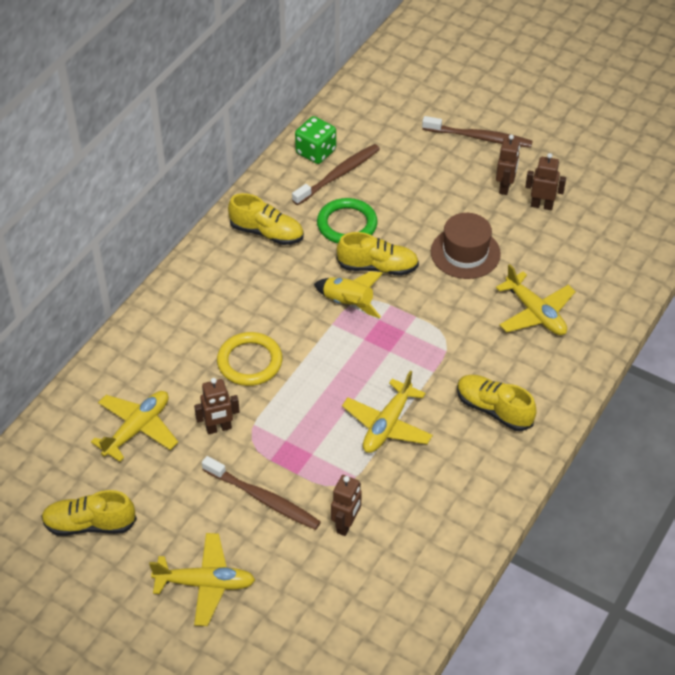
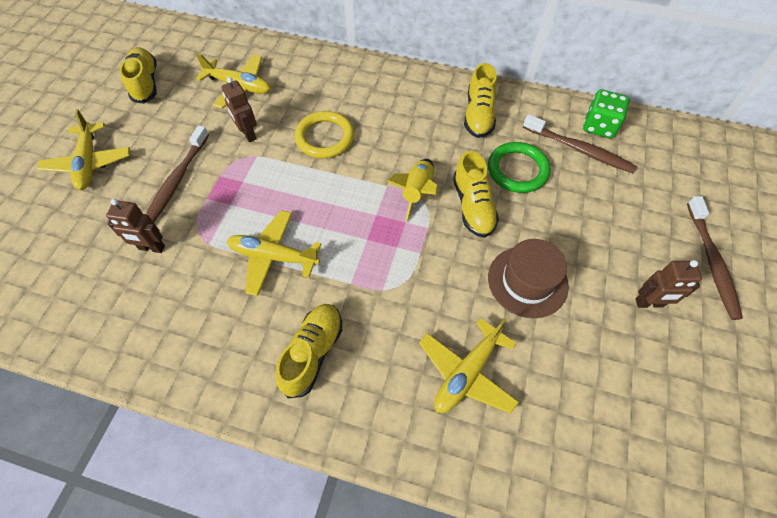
camera: 75 degrees right, 10 degrees up
(542, 205) = (642, 350): brown robot -> none

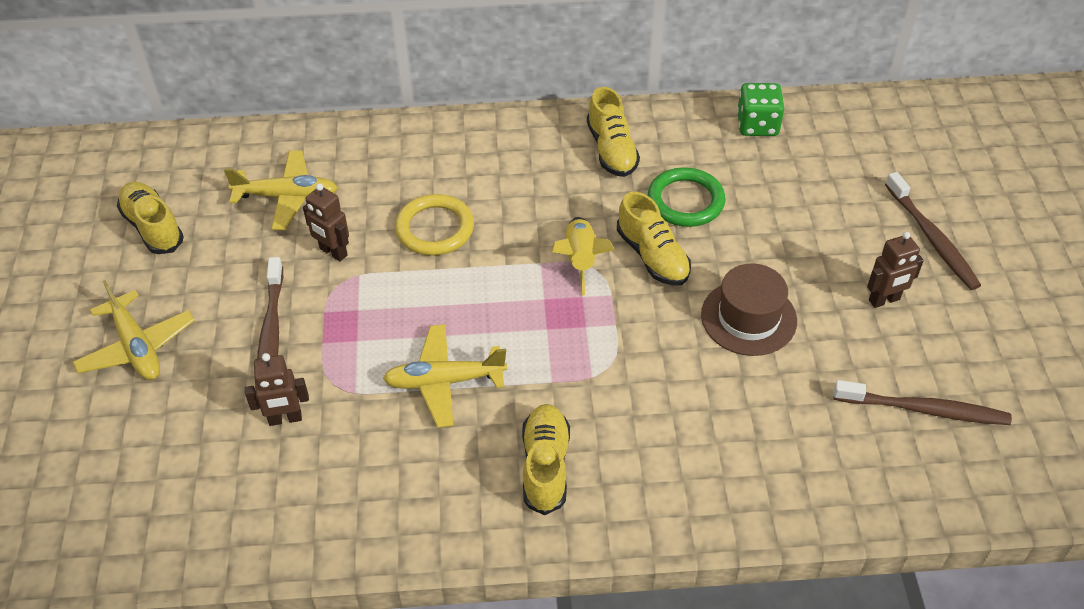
camera: 20 degrees left, 10 degrees down
(467, 373) = (724, 430): yellow plane -> none
(579, 149) = (745, 158): brown toothbrush -> brown toothbrush (923, 409)

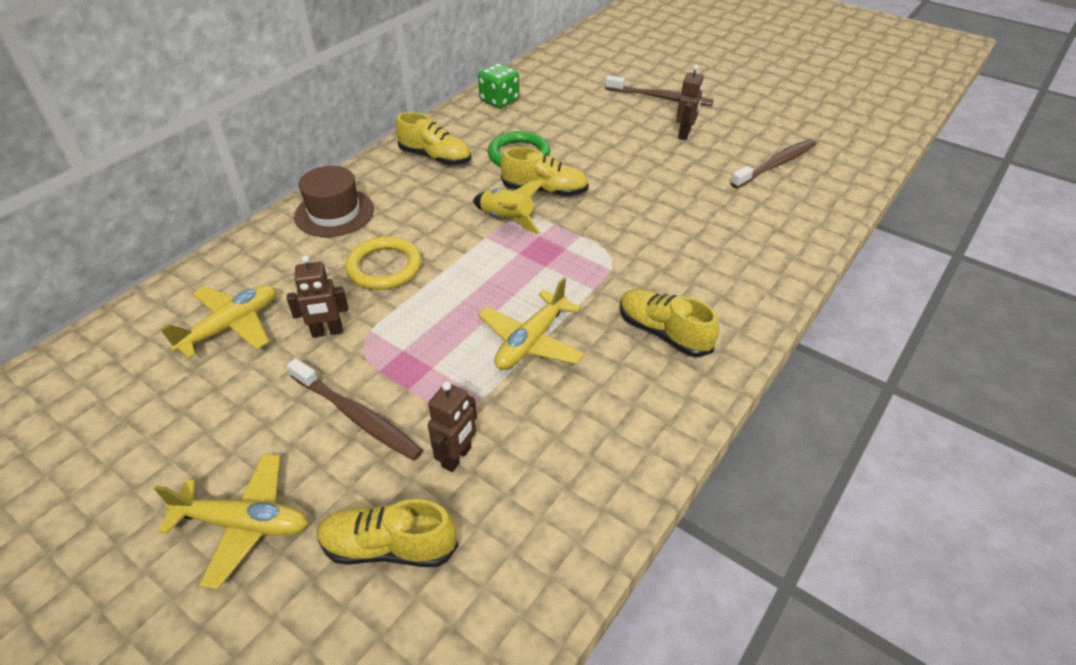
camera: 50 degrees left, 5 degrees down
(153, 227) = (125, 432): yellow shoe -> yellow shoe (389, 547)
(748, 318) = (640, 183): brown hat -> brown hat (334, 213)

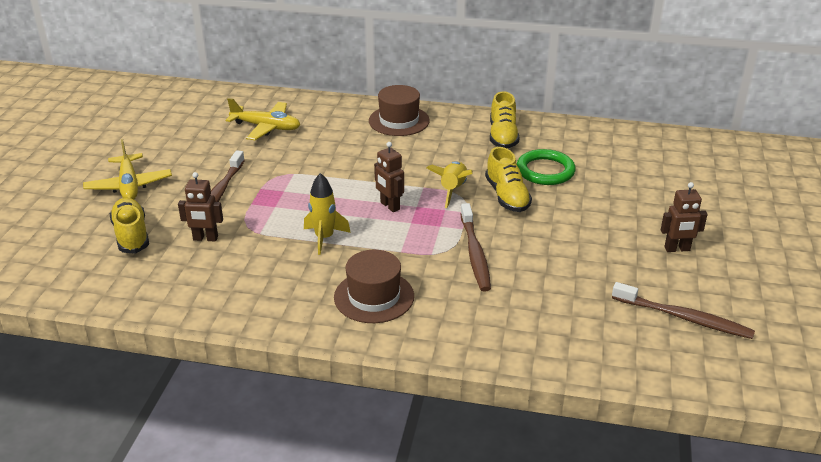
camera: 65 degrees right, 10 degrees down
(327, 332) = (282, 159): brown robot -> brown robot (389, 206)
(384, 267) = (357, 158): yellow ring -> none
(499, 100) = (618, 139): green dice -> none
(531, 341) = (324, 238): yellow plane -> yellow rocket
(660, 97) = (730, 220): brown toothbrush -> brown toothbrush (475, 253)
(663, 333) = (374, 297): yellow shoe -> brown hat

